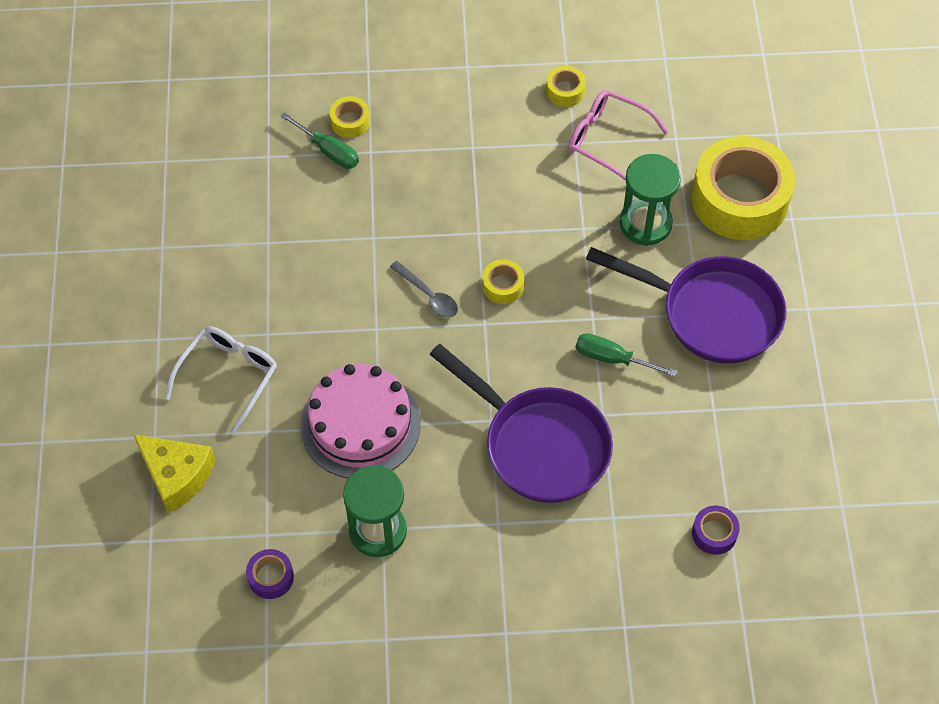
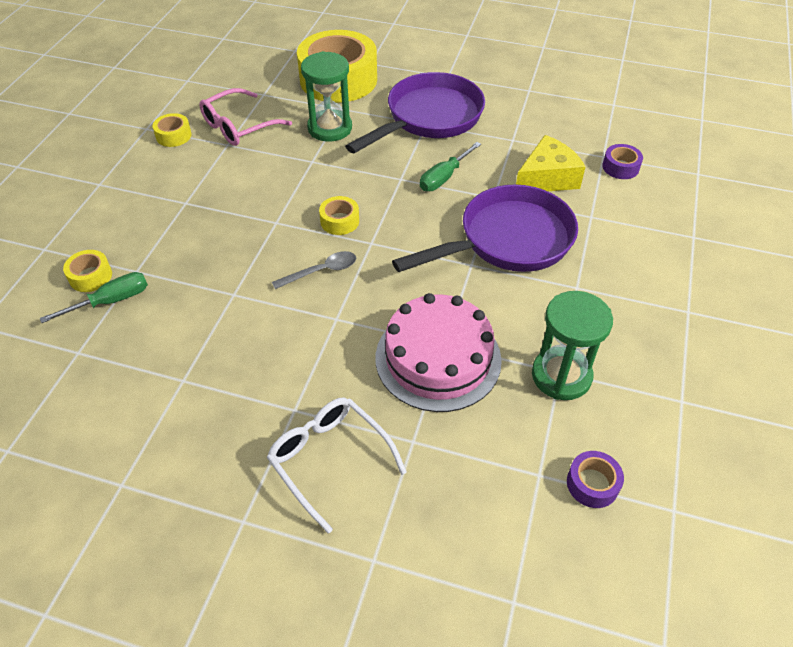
camera: 70 degrees left, 10 degrees down
(176, 476) = (436, 548): yellow cheese -> yellow cheese (547, 178)

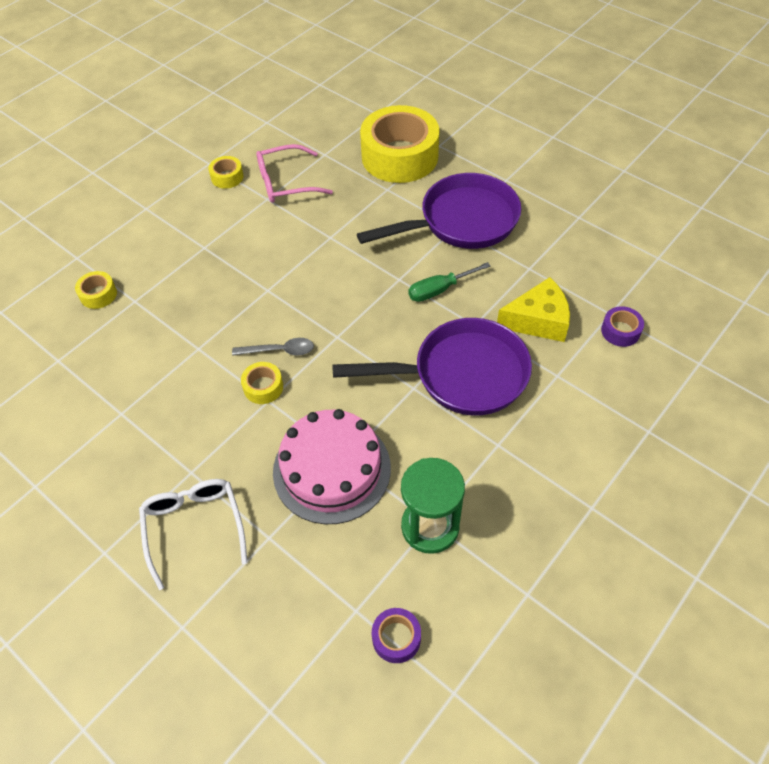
camera: 25 degrees right, 5 degrees up
(110, 301) = (102, 323): green screwdriver -> none
(330, 128) = (364, 207): green hourglass -> none
(339, 221) = (321, 306): yellow tape -> yellow tape (263, 387)

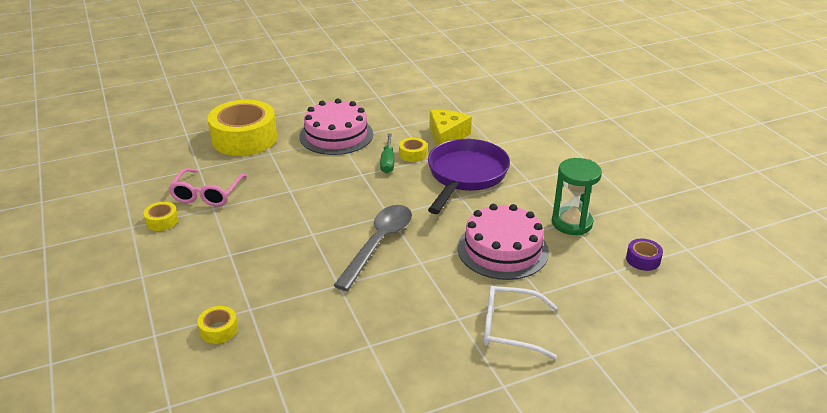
camera: 65 degrees left, 20 degrees down
(263, 387) = (406, 261): yellow tape -> yellow tape (412, 154)
(279, 351) = (378, 244): grey spoon -> grey spoon, size x1.93
(461, 221) = (336, 135): purple pan -> pink cake
(620, 331) = (478, 114): purple tape -> none

